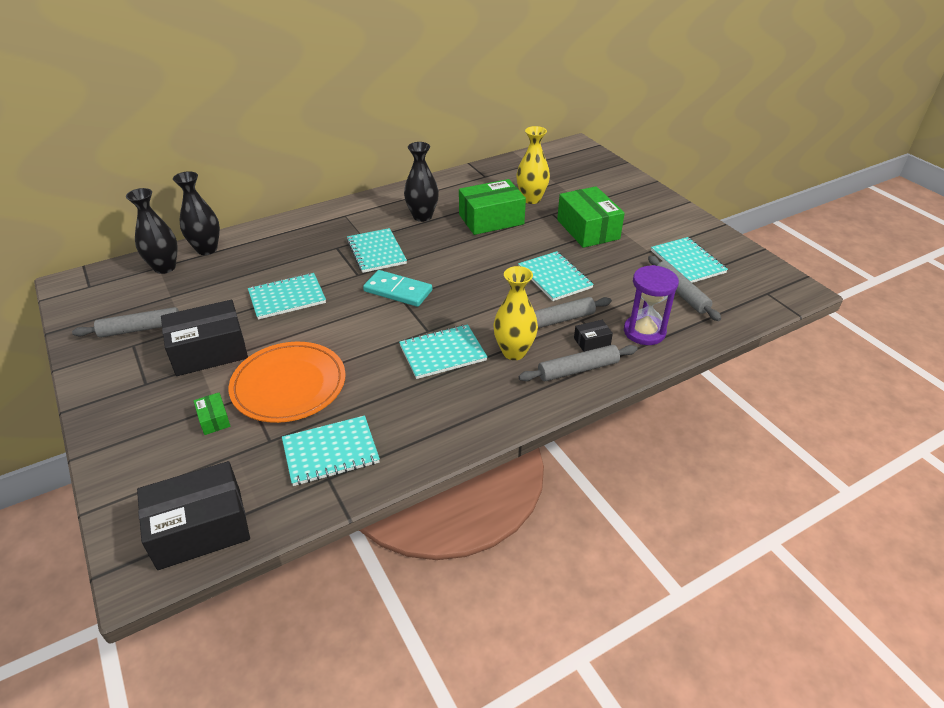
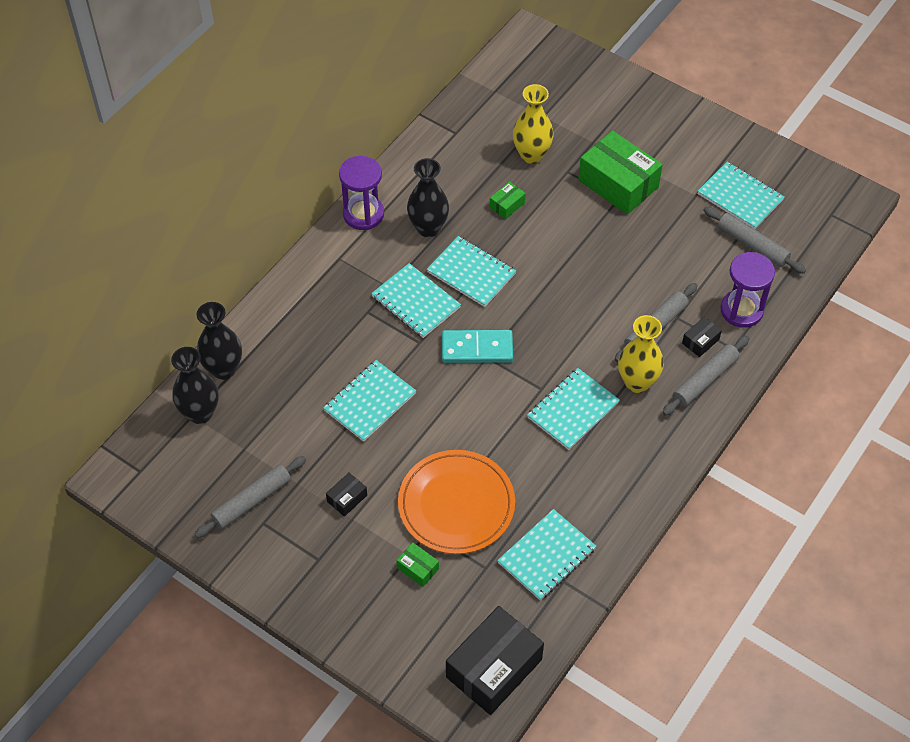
camera: 25 degrees left, 15 degrees up
(209, 351) = (347, 498): black box -> black box, size x0.44
(383, 198) = (363, 214): none -> purple hourglass
(491, 219) = (507, 205): green box -> green box, size x0.44
(555, 277) = (622, 269): turquoise notebook -> turquoise notebook (471, 273)

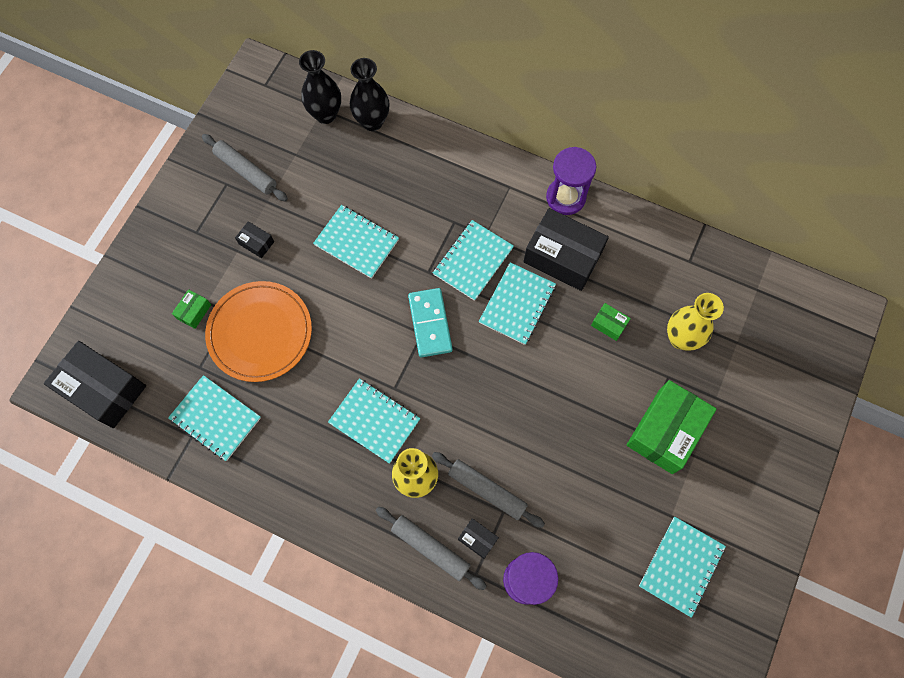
camera: 80 degrees right, 15 degrees up
(428, 228) = (562, 257): black vase -> black box
(752, 245) = (617, 585): grey rolling pin -> none

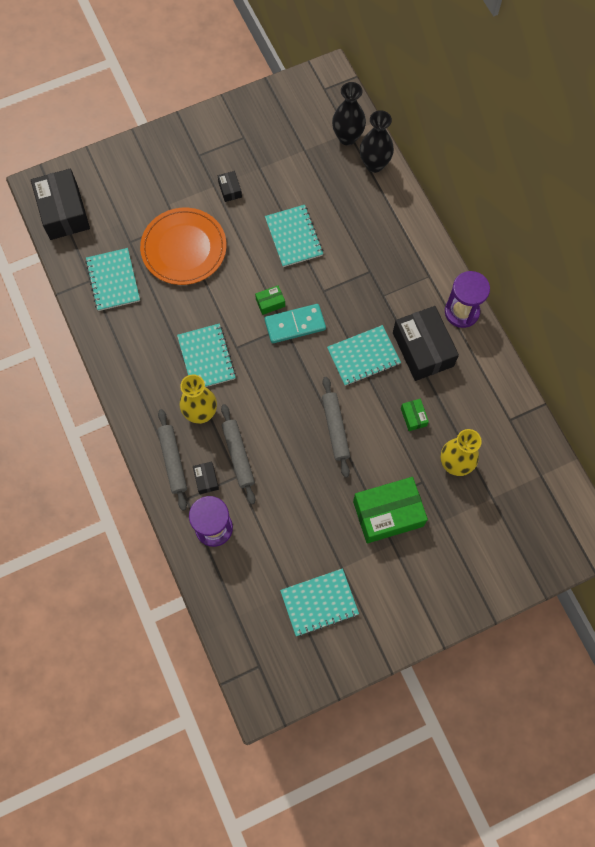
camera: 40 degrees right, 0 degrees up
(194, 312) = (155, 205): green box -> green box (270, 303)
(246, 171) = (263, 138): grey rolling pin -> grey rolling pin (335, 428)
(430, 323) = (295, 324): turquoise domino -> turquoise domino turned 45 degrees clockwise
(473, 261) = (359, 306): turquoise notebook -> none

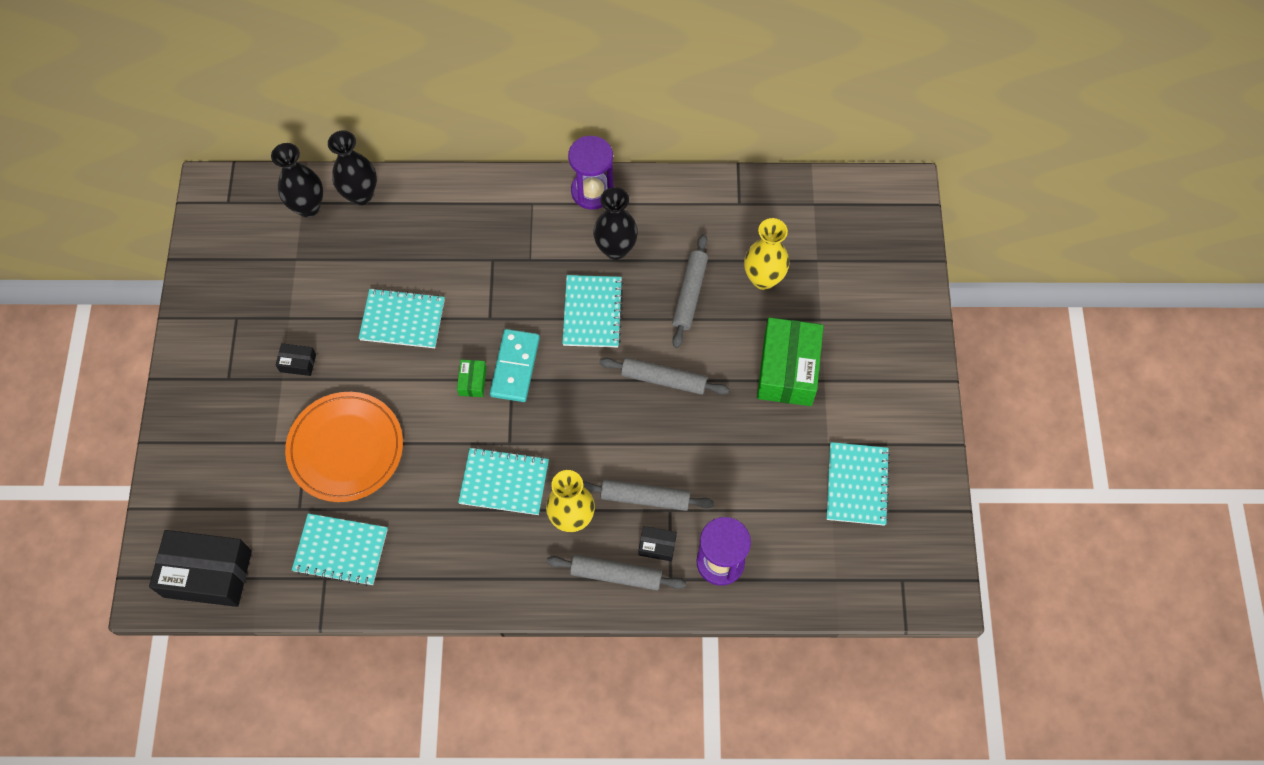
camera: 65 degrees left, 5 degrees down
(413, 417) = (689, 294): green box -> grey rolling pin
(423, 349) = (615, 249): black box -> black vase

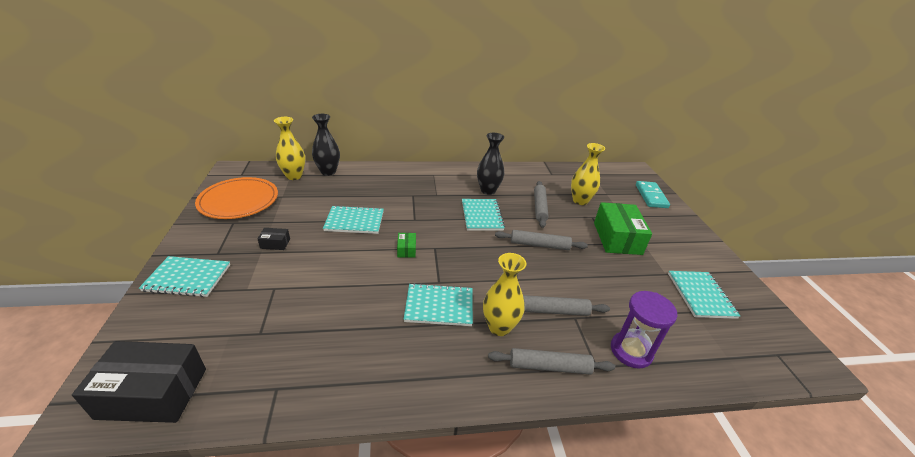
camera: 10 degrees left, 30 degrees down
(308, 207) = (294, 176): black vase -> yellow vase
(341, 550) = (295, 363): turquoise notebook -> turquoise notebook (187, 278)
(345, 448) = (307, 290): orange plate -> orange plate (239, 201)
(515, 367) = (435, 241): turquoise domino -> turquoise domino (651, 196)
(592, 191) = (467, 170): purple hourglass -> none
(657, 546) = (575, 342): black box -> none

